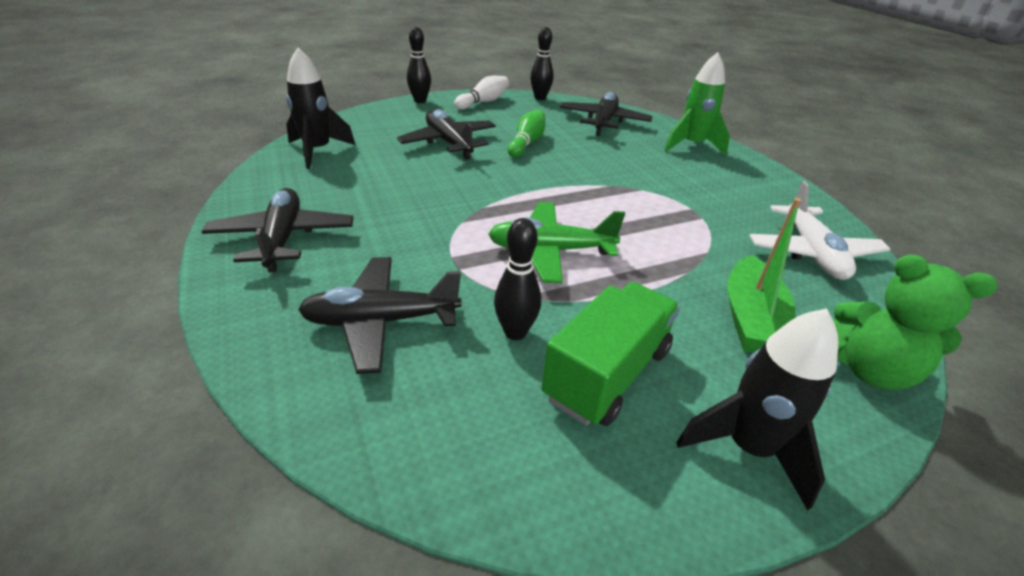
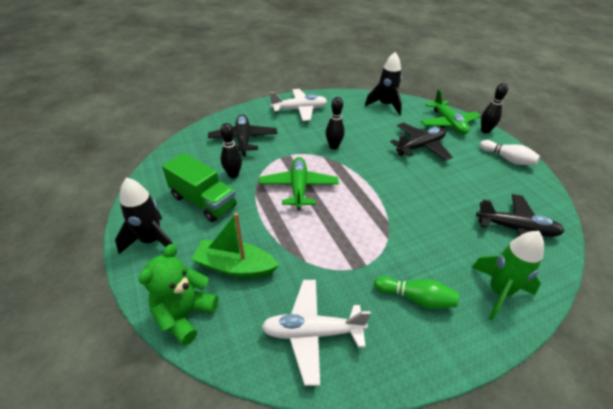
camera: 90 degrees right, 5 degrees up
(283, 238) = (299, 110): black plane -> white plane
(394, 117) = (448, 123): none -> green plane
(526, 143) = (440, 181): green bowling pin -> green bowling pin (416, 298)
(540, 98) = (545, 190): black bowling pin -> black bowling pin (333, 146)

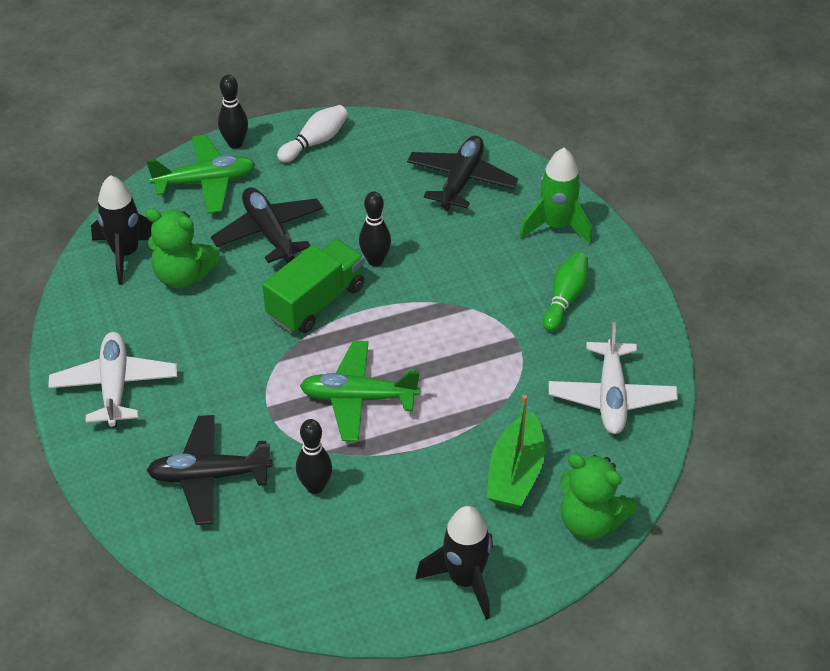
camera: 85 degrees left, 5 degrees up
(203, 201) = (381, 523): green truck -> green truck (316, 302)
(333, 146) = (251, 344): black bowling pin -> black bowling pin (375, 260)
(376, 122) = (183, 276): none -> green teddy bear

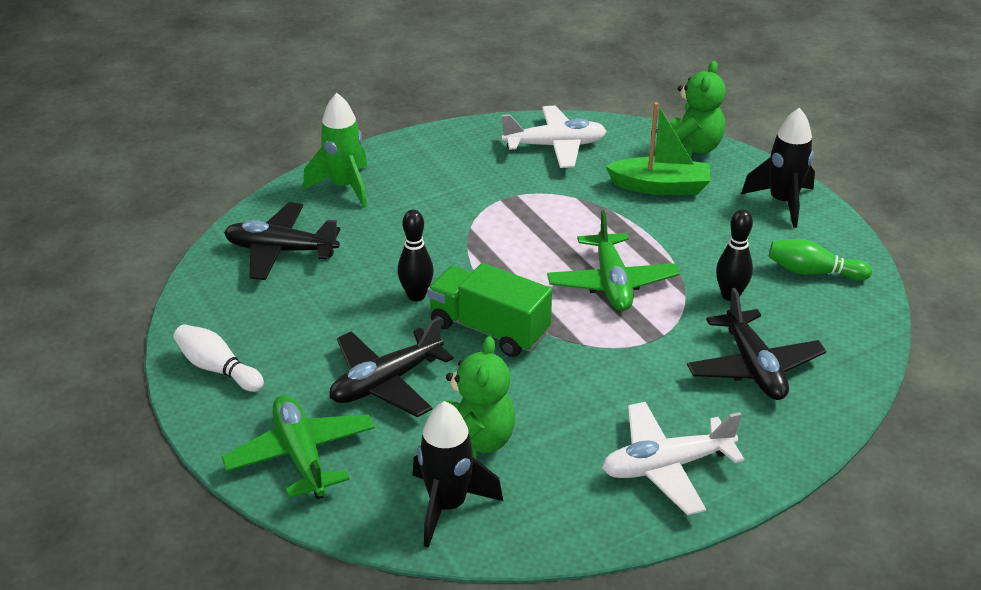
camera: 100 degrees left, 10 degrees down
(235, 143) = (222, 441): black bowling pin -> none
(565, 299) = (443, 176): green bowling pin -> green bowling pin (813, 272)

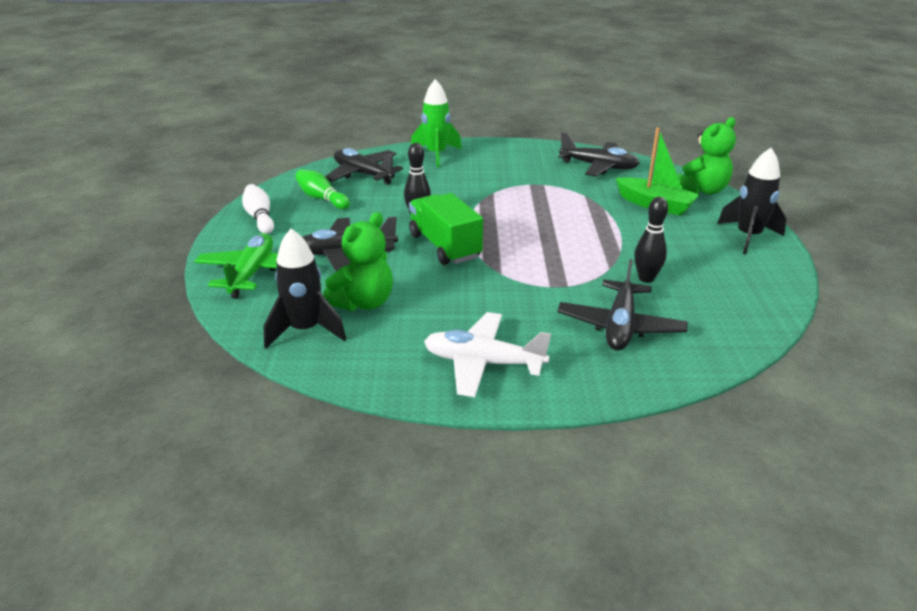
camera: 30 degrees right, 5 degrees down
(555, 146) = (598, 167): white plane -> black plane
(611, 283) = (560, 246): green plane -> none
(813, 272) = (733, 284): green bowling pin -> green bowling pin (322, 198)

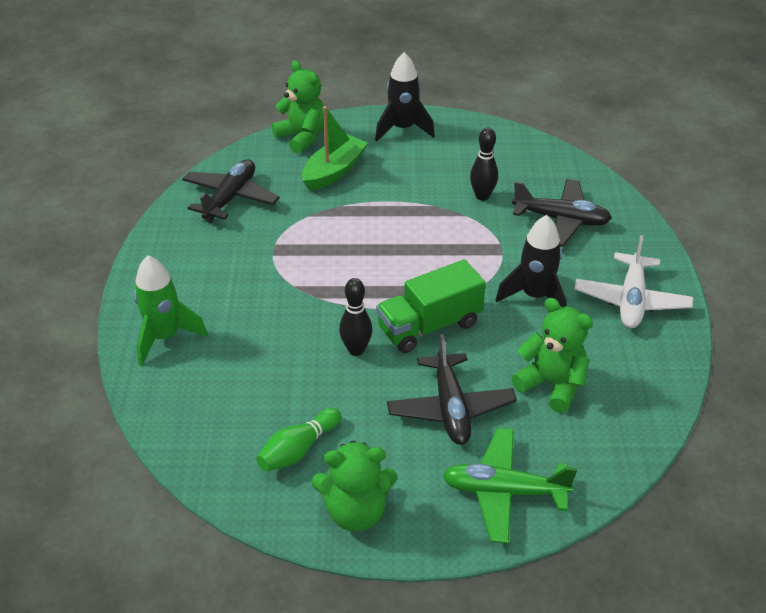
camera: 90 degrees left, 10 degrees up
(260, 218) = (356, 511): white bowling pin -> green teddy bear
(305, 330) = (609, 425): black rocket -> black rocket (535, 296)
(363, 174) = (221, 412): black plane -> none

